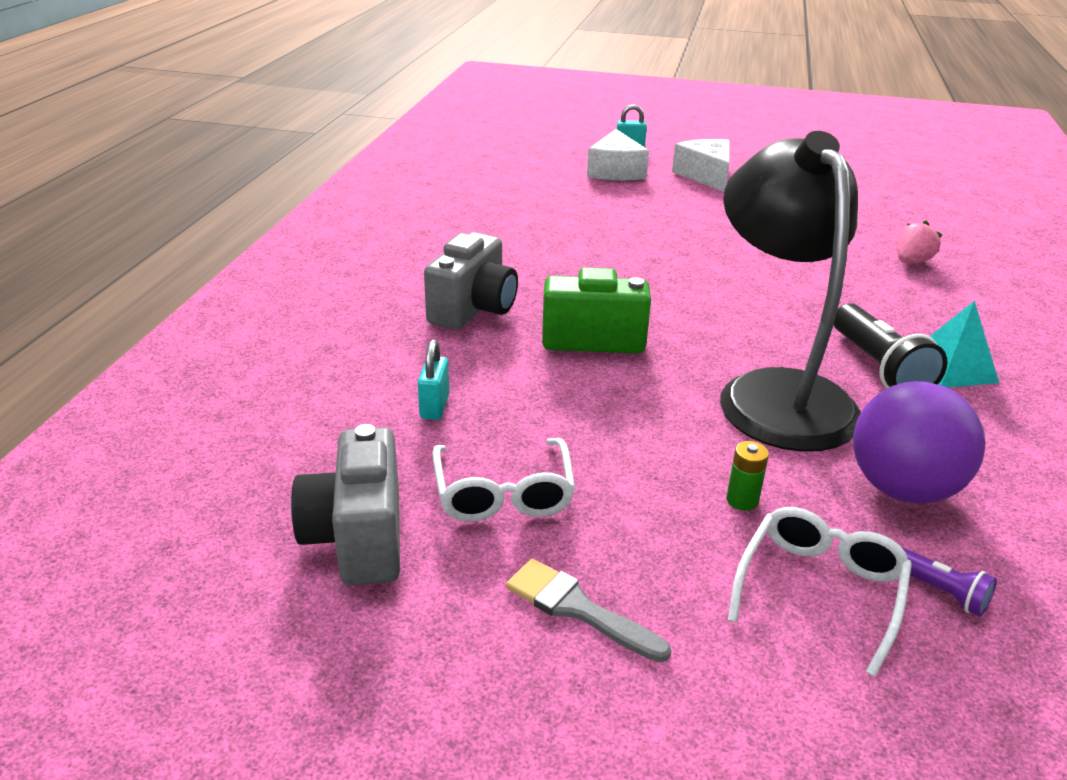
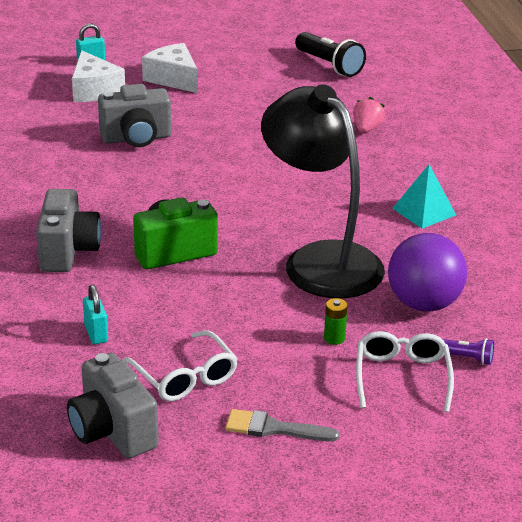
camera: 25 degrees left, 0 degrees up
(629, 219) = (136, 138): none -> grey camera
(878, 368) = (378, 224): black flashlight -> black flashlight (329, 65)

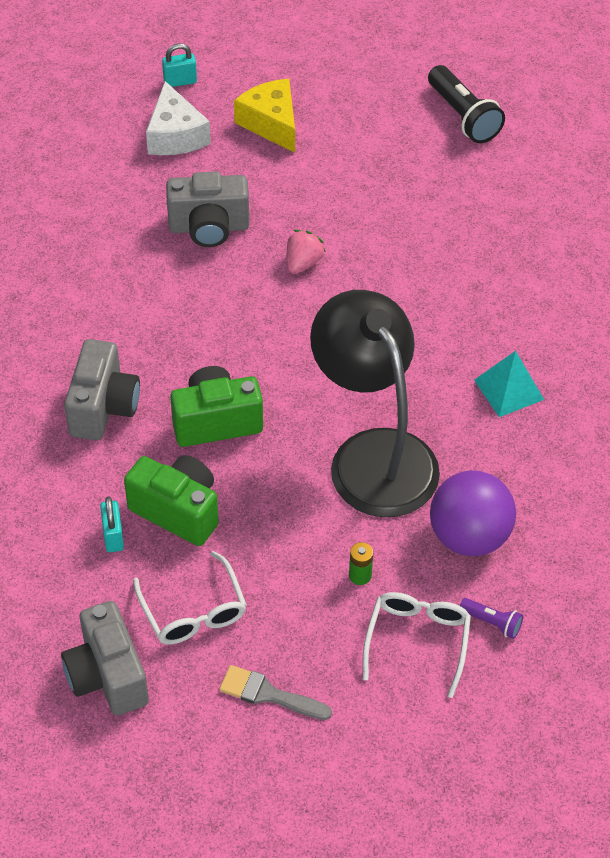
camera: 10 degrees right, 20 degrees up
(153, 311) = (178, 511): none -> green camera
(173, 79) = (271, 123): white cheese -> yellow cheese
(366, 129) = (479, 239): pink strawberry -> pink strawberry (303, 263)

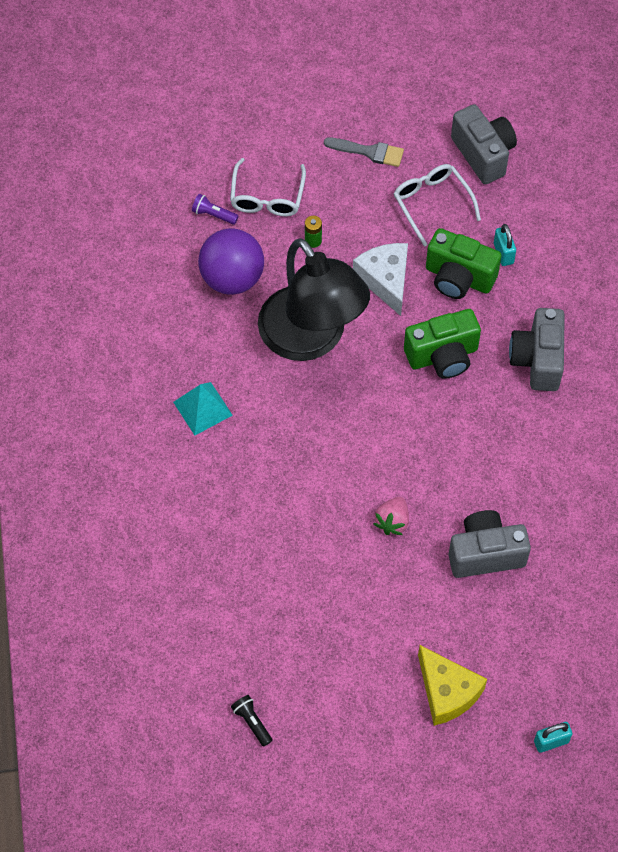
camera: 175 degrees right, 10 degrees up
(175, 135) = (540, 665): white cheese -> white cheese (385, 280)
(463, 116) = (252, 722): black flashlight -> black flashlight, size x0.51

